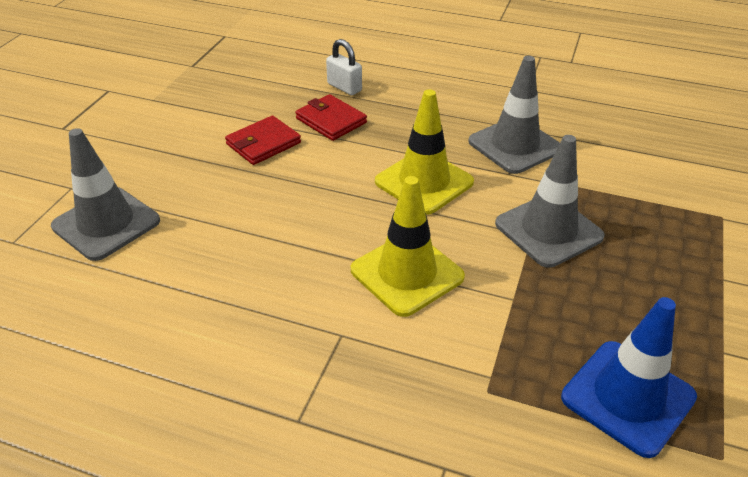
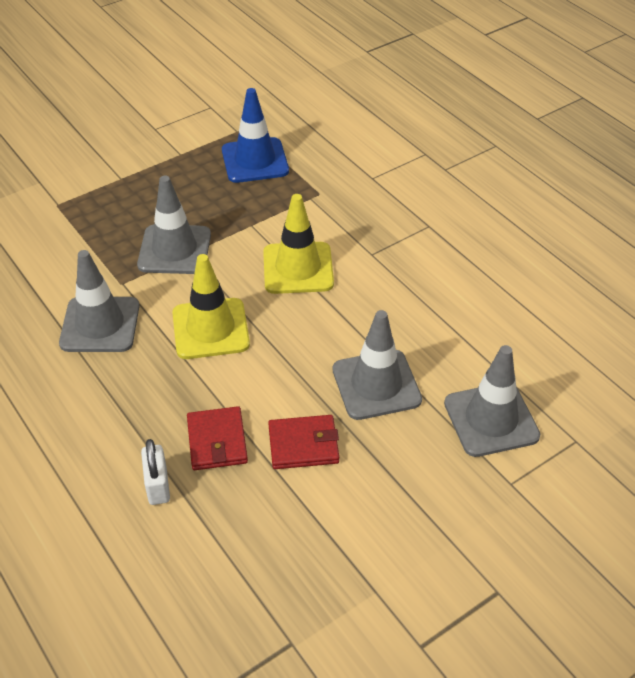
camera: 145 degrees left, 5 degrees up
(234, 205) = (376, 385): none -> grey traffic cone

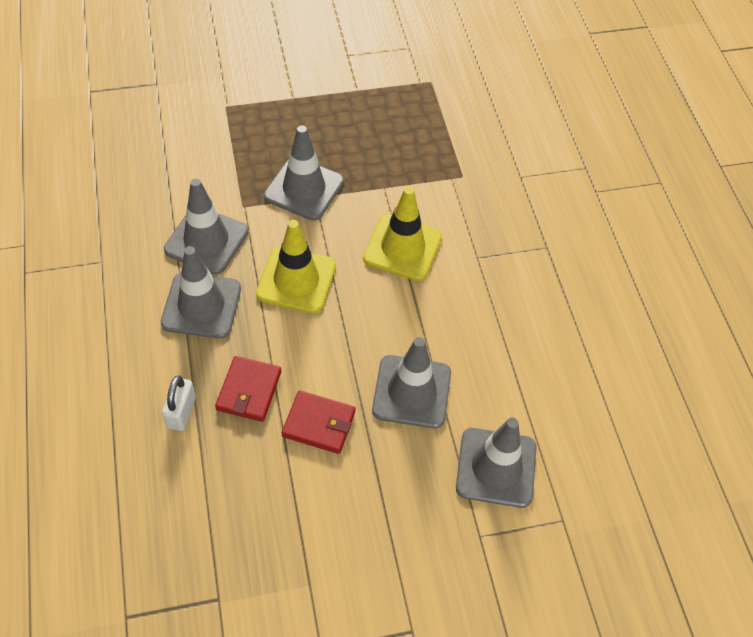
camera: 20 degrees right, 10 degrees up
(126, 383) = (201, 306): none -> grey traffic cone
(255, 161) = (420, 120): blue traffic cone -> none

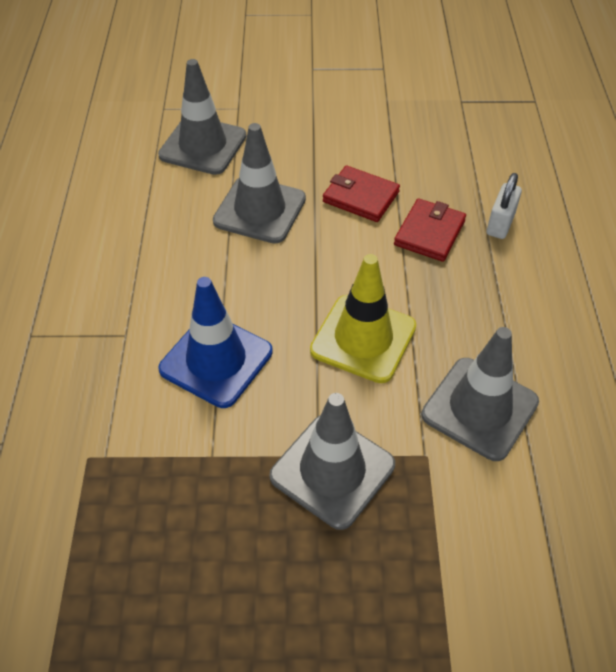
camera: 165 degrees left, 5 degrees down
(201, 306) = (483, 324): grey traffic cone -> none
(402, 248) = (216, 360): yellow traffic cone -> blue traffic cone

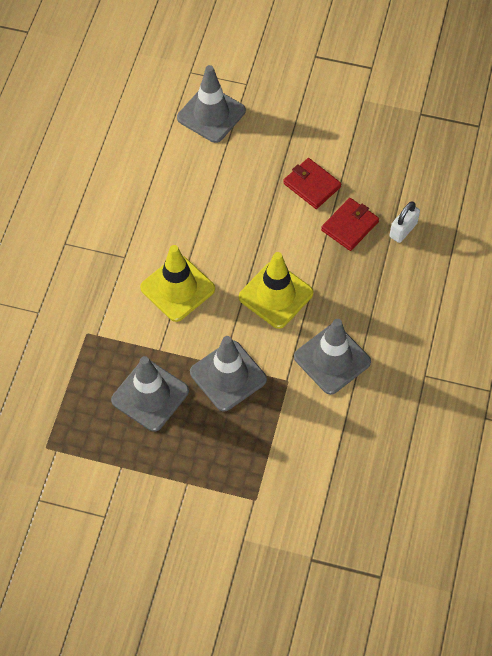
camera: 15 degrees right, 10 degrees up
(216, 360) = (177, 288): blue traffic cone -> yellow traffic cone
(260, 210) = (237, 180): grey traffic cone -> grey traffic cone (150, 395)

